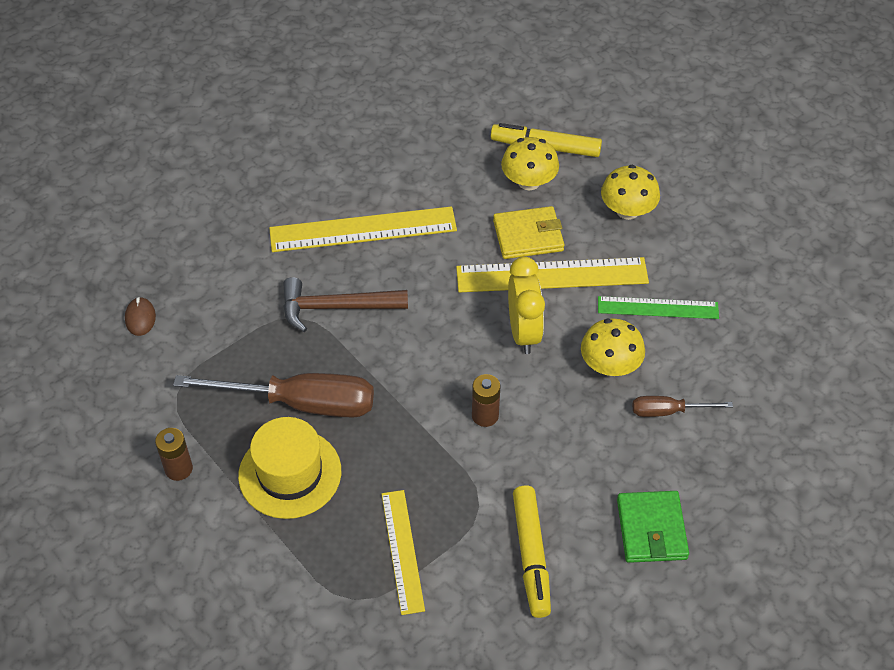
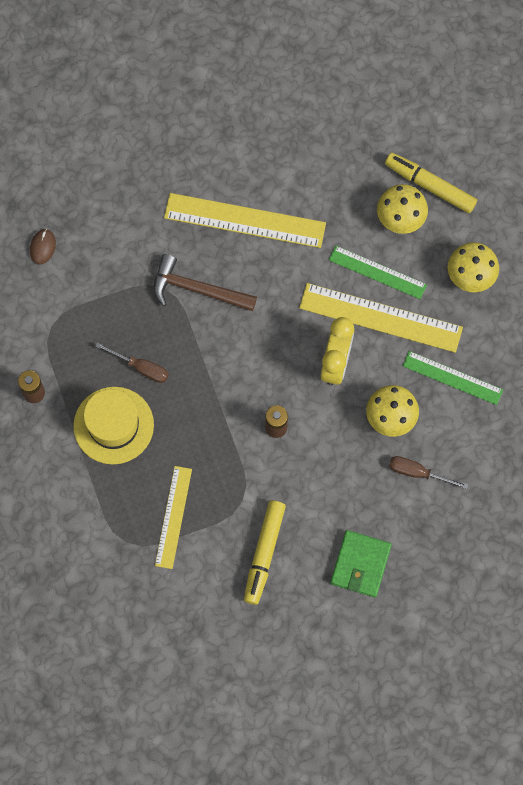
camera: 20 degrees right, 20 degrees up
(300, 403) = (141, 367): brown screwdriver -> brown screwdriver, size x0.50
(528, 236) = (377, 272): yellow wallet -> green ruler

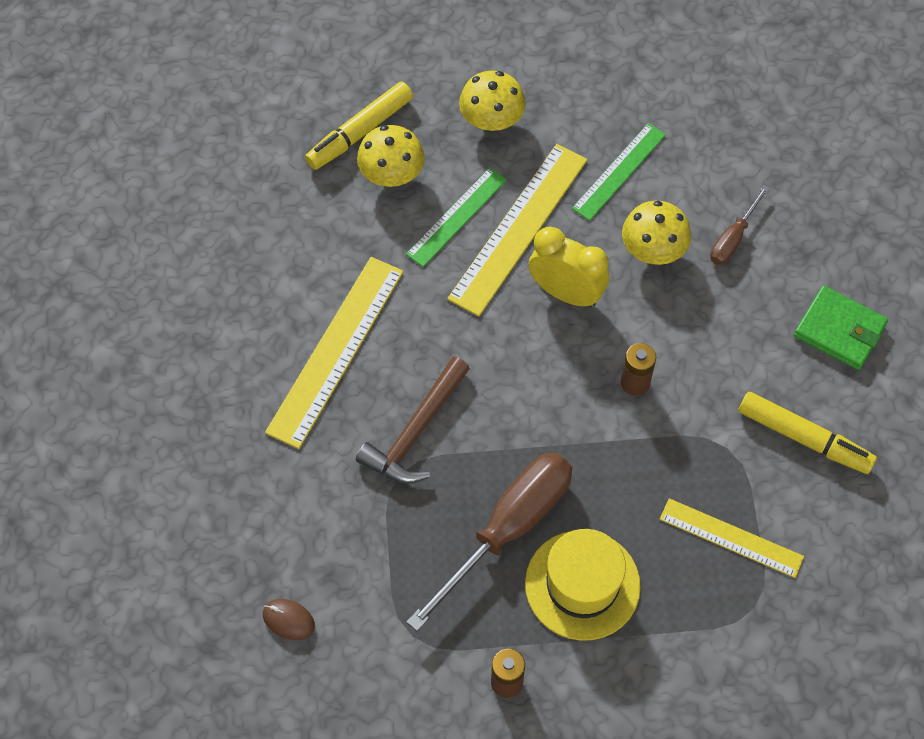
camera: 75 degrees left, 10 degrees down
(141, 367) = (507, 529): brown screwdriver -> brown screwdriver, size x2.01

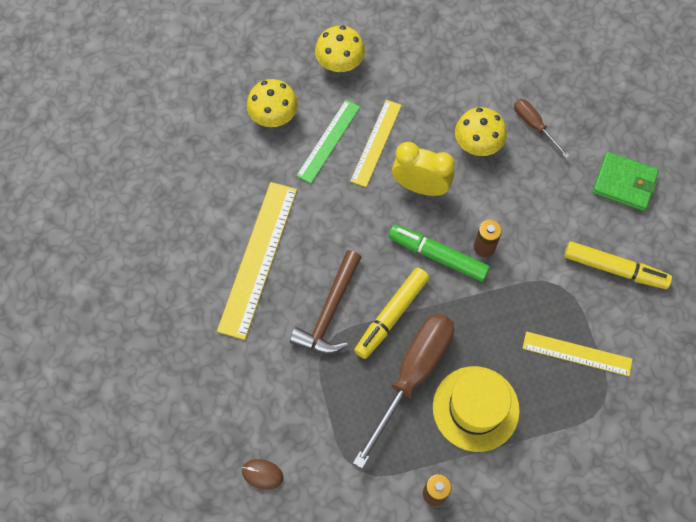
camera: 10 degrees left, 5 degrees up
(360, 132) = (244, 87): yellow marker -> yellow marker (391, 315)
(519, 228) = (376, 143): yellow ruler -> yellow ruler, size x0.62
(571, 384) = (437, 256): none -> green marker
(619, 171) = (441, 88): green ruler -> none
(733, 238) = (534, 126): brown screwdriver -> brown screwdriver turned 120 degrees clockwise

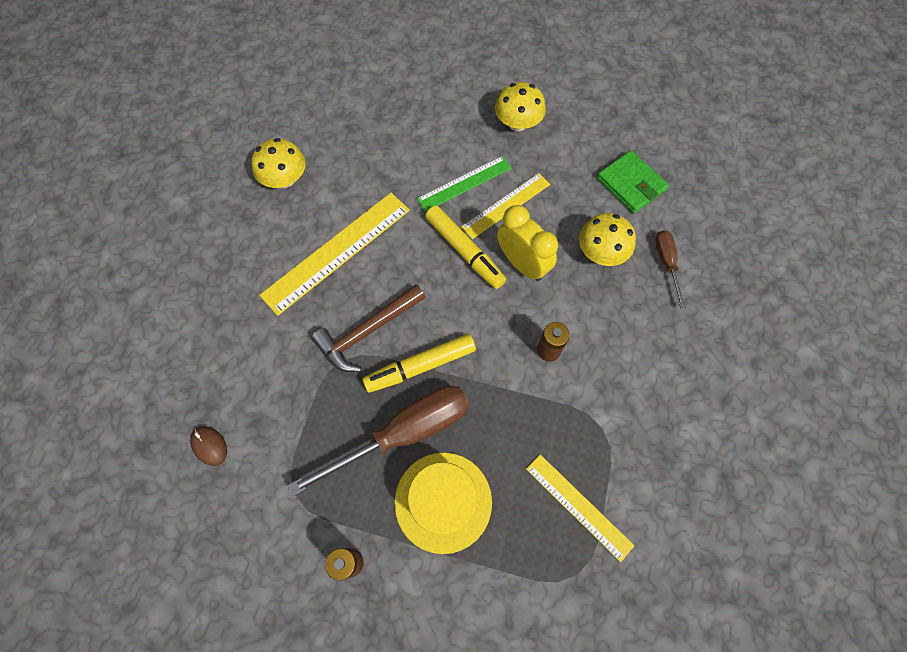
camera: 30 degrees right, 0 degrees up
(273, 115) = (431, 139): yellow mushroom -> yellow mushroom (285, 179)
(437, 256) = (498, 335): green marker -> none
(614, 269) = (669, 442): yellow marker -> yellow marker (465, 251)
(624, 183) = (728, 363): green wallet -> green wallet (631, 184)

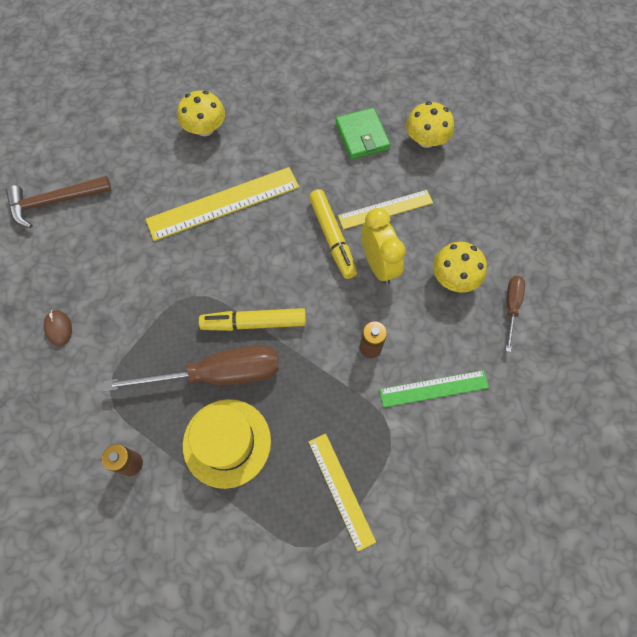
camera: 20 degrees right, 0 degrees up
(367, 331) = (221, 278): brown hammer -> brown hammer (54, 201)
(464, 183) = (356, 179): green ruler -> green ruler (434, 389)
(631, 184) = (508, 226): green wallet -> green wallet (362, 136)

